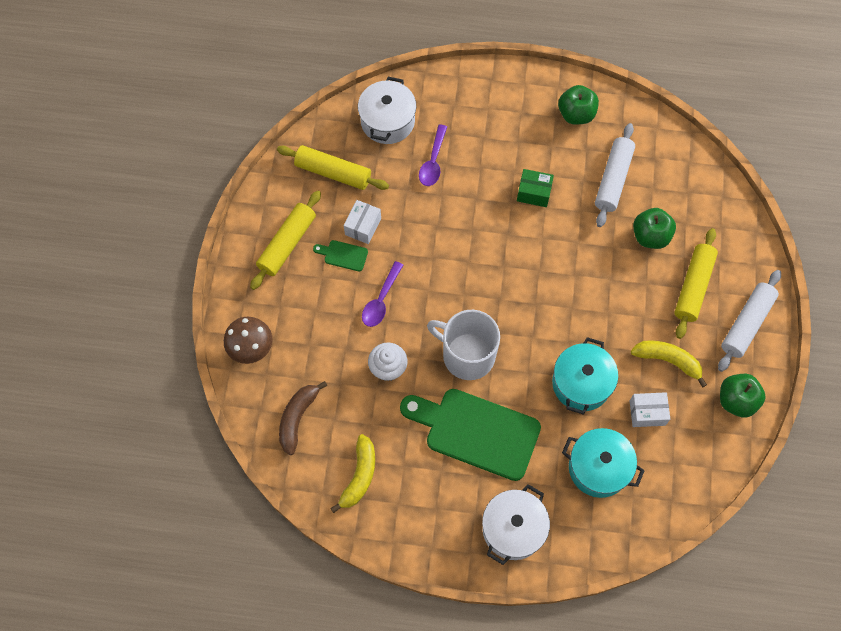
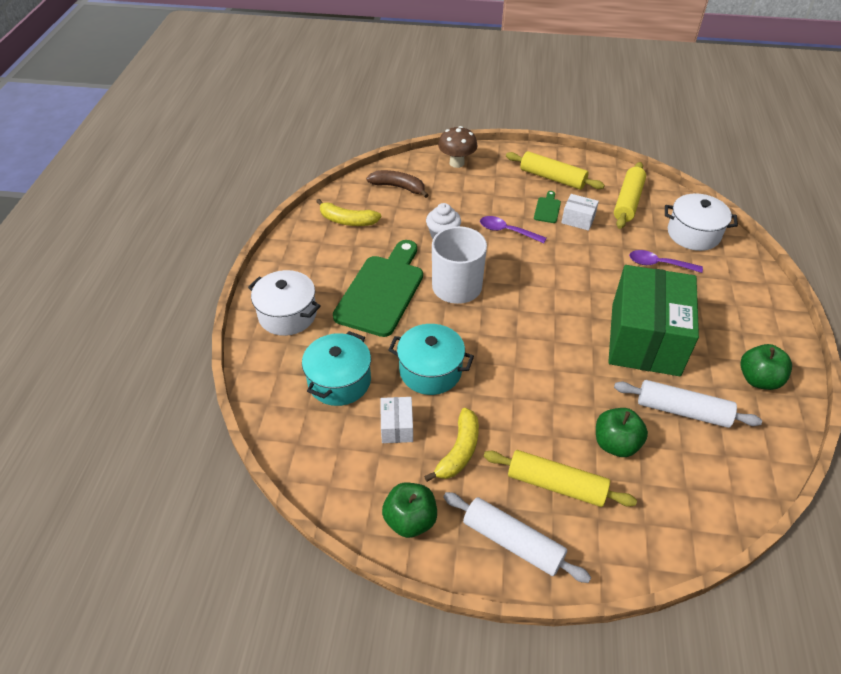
camera: 90 degrees right, 20 degrees down
(534, 193) = (645, 339): green box -> green box, size x2.47

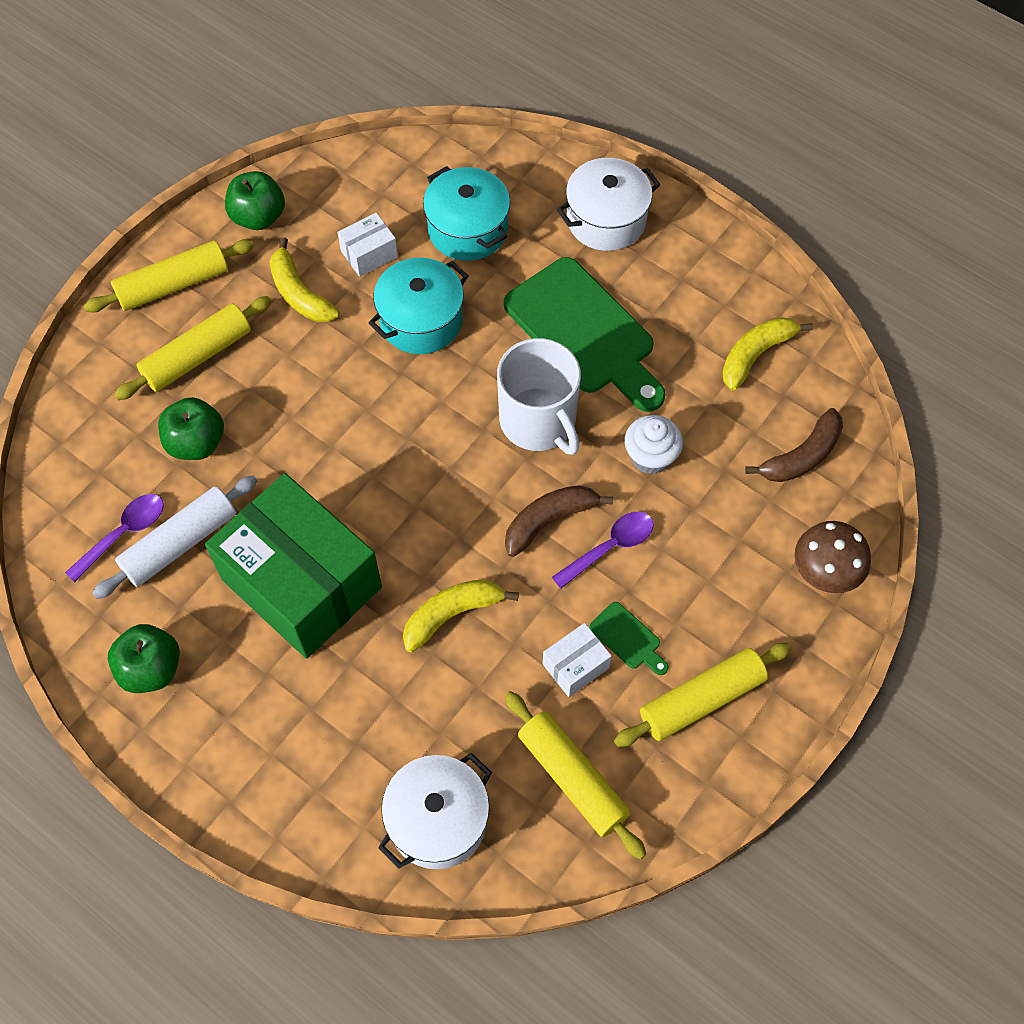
camera: 120 degrees right, 15 degrees up
(397, 427) = (369, 254): white box -> white box turned 60 degrees counterclockwise
(512, 542) = (173, 285): white rolling pin -> yellow rolling pin
(513, 258) = (549, 521): none -> brown banana
(598, 271) = (452, 614): none -> yellow banana
(659, 264) = (411, 711): purple spoon -> purple spoon (124, 533)

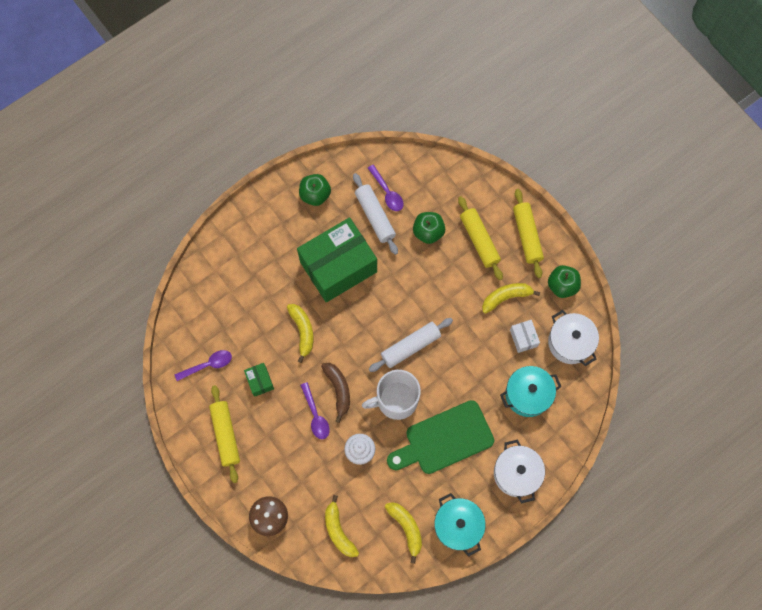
camera: 105 degrees right, 10 degrees up
(421, 320) = (473, 355): turquoise pot -> turquoise pot (458, 525)
(431, 421) = (410, 346): none -> white rolling pin
(438, 820) = (208, 302): white pot -> white pot (570, 342)
(573, 778) = (208, 365): yellow rolling pin -> purple spoon
(575, 666) = (260, 381): white box -> green box
(628, 638) = (266, 410): green cutting board -> none
(801, 456) = (338, 531): brown banana -> yellow banana

